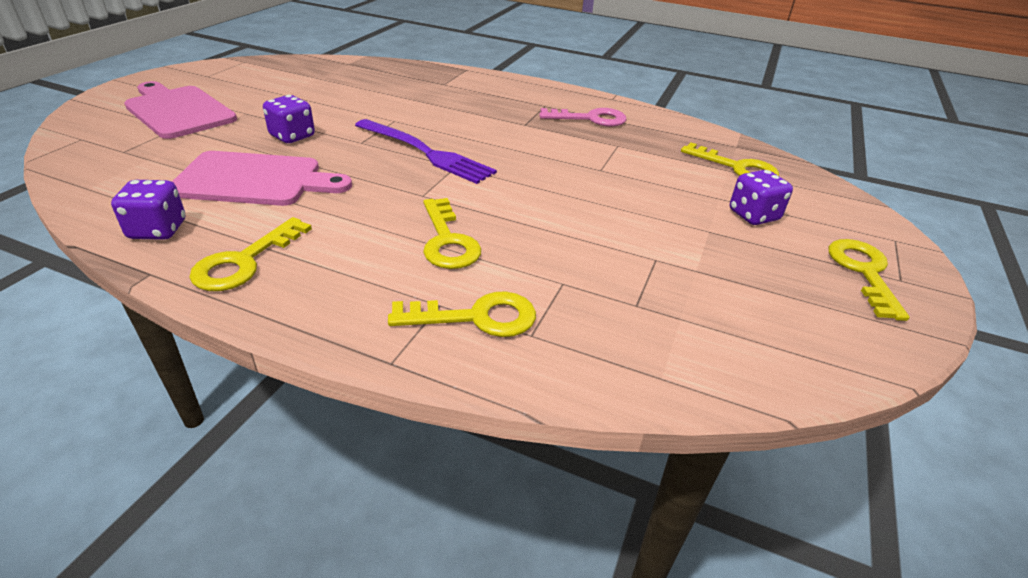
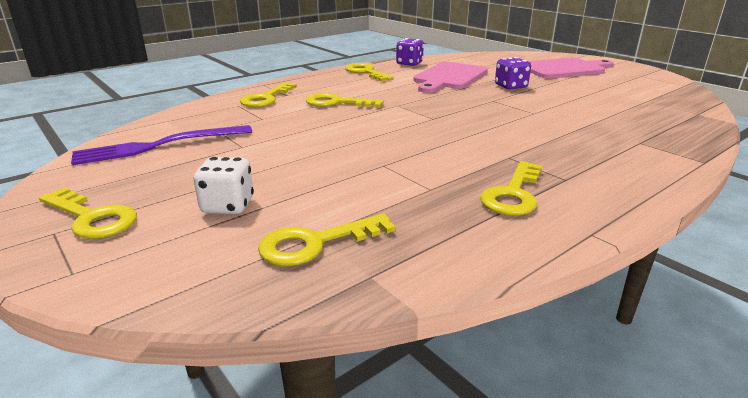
camera: 120 degrees right, 10 degrees down
(426, 152) = (462, 113): purple fork -> purple fork (159, 146)
(590, 119) = (513, 194): pink key -> yellow key
(753, 215) = (228, 206): purple dice -> white dice

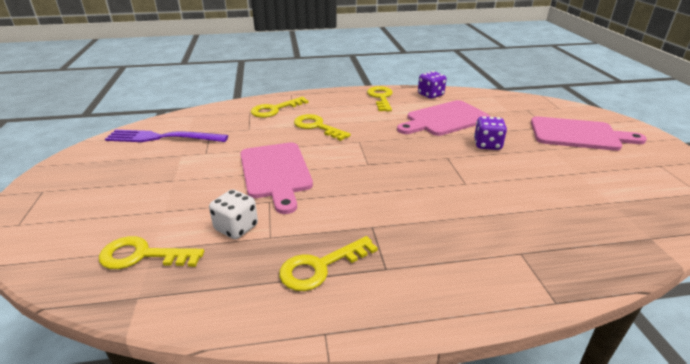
camera: 30 degrees right, 5 degrees up
(92, 218) = (68, 187): yellow key -> none
(228, 206) = (137, 203): white dice -> white dice (236, 228)
(352, 143) = (275, 172): none -> pink cutting board

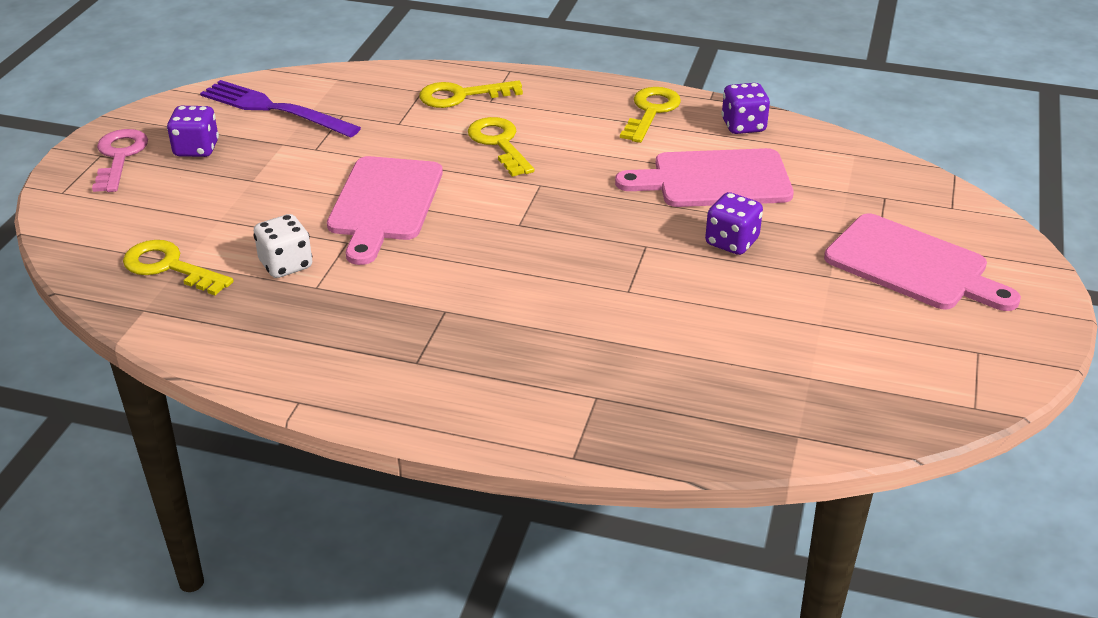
camera: 25 degrees right, 5 degrees up
(60, 189) = (119, 157): none -> pink key
(119, 171) = (196, 149): none -> purple dice
(320, 267) = (345, 337): yellow key -> none

